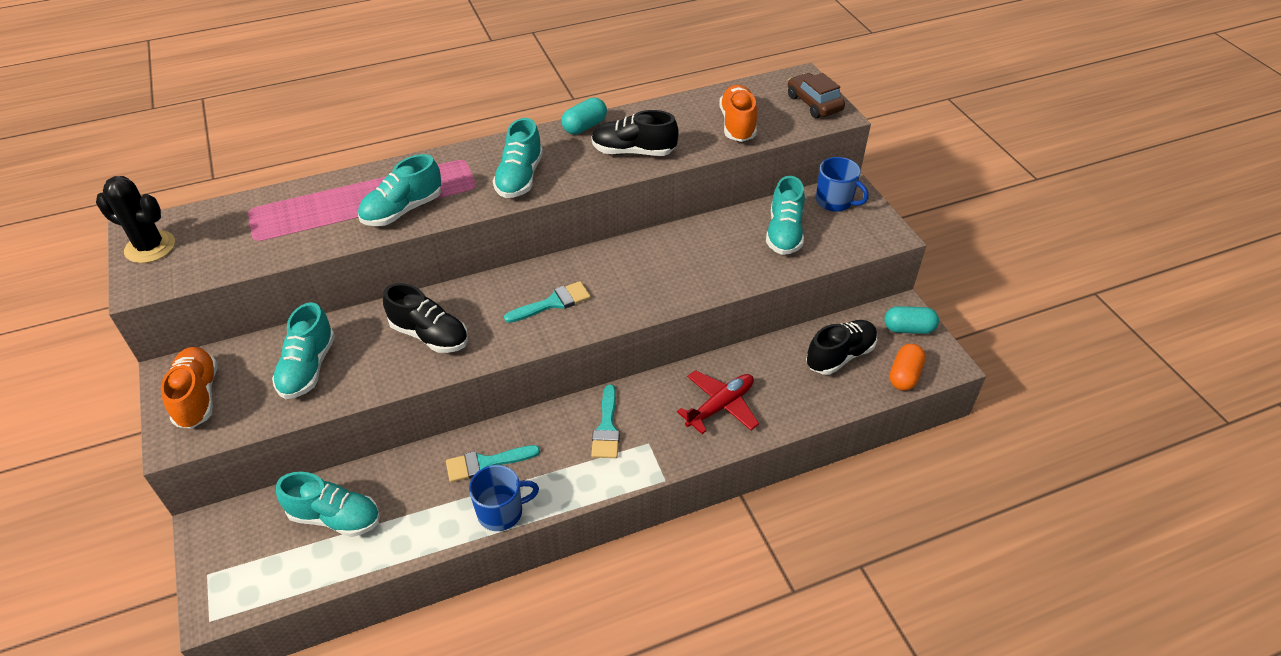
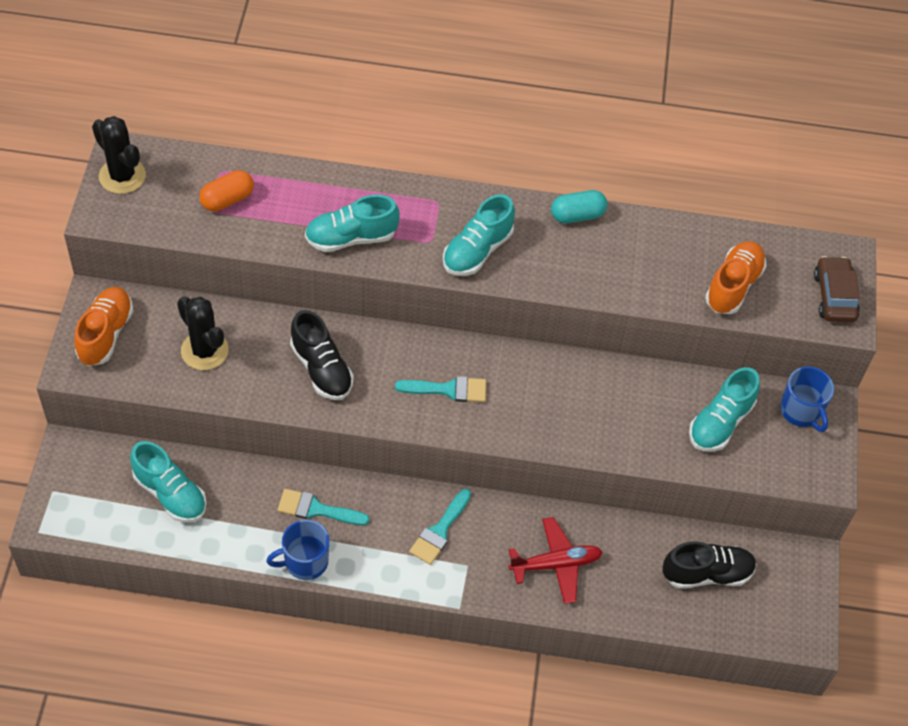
camera: 25 degrees right, 10 degrees up
(308, 368) = (204, 350): turquoise shoe -> black cactus
(501, 512) = (305, 562): blue mug -> blue mug turned 150 degrees clockwise
(633, 151) = (605, 270): black shoe -> none
(904, 375) = (755, 627): orange capsule -> orange capsule (227, 199)
(908, 329) = (798, 581): turquoise capsule -> none

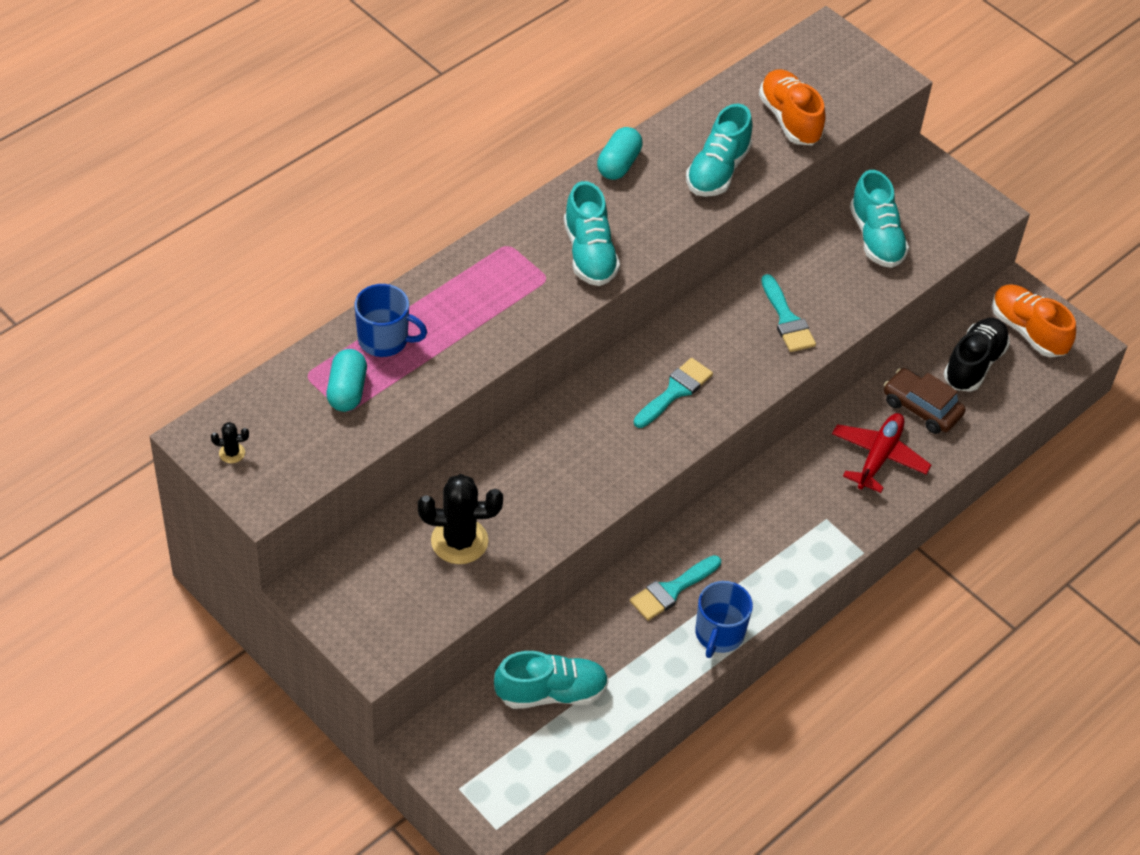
camera: 50 degrees left, 5 degrees down
(106, 334) = (362, 607): orange shoe -> orange shoe (1028, 331)
(122, 176) = (232, 453): black cactus -> black cactus, size x0.44
(227, 199) = (347, 391): orange capsule -> turquoise capsule
(321, 369) = (566, 466): black shoe -> none
(351, 238) = (486, 330): turquoise shoe -> turquoise shoe (717, 171)
(439, 531) = (774, 515): turquoise brush -> turquoise brush (787, 319)
(801, 411) = (911, 181): blue mug -> blue mug (384, 340)
(834, 296) = (859, 68): brown car -> brown car (921, 408)

